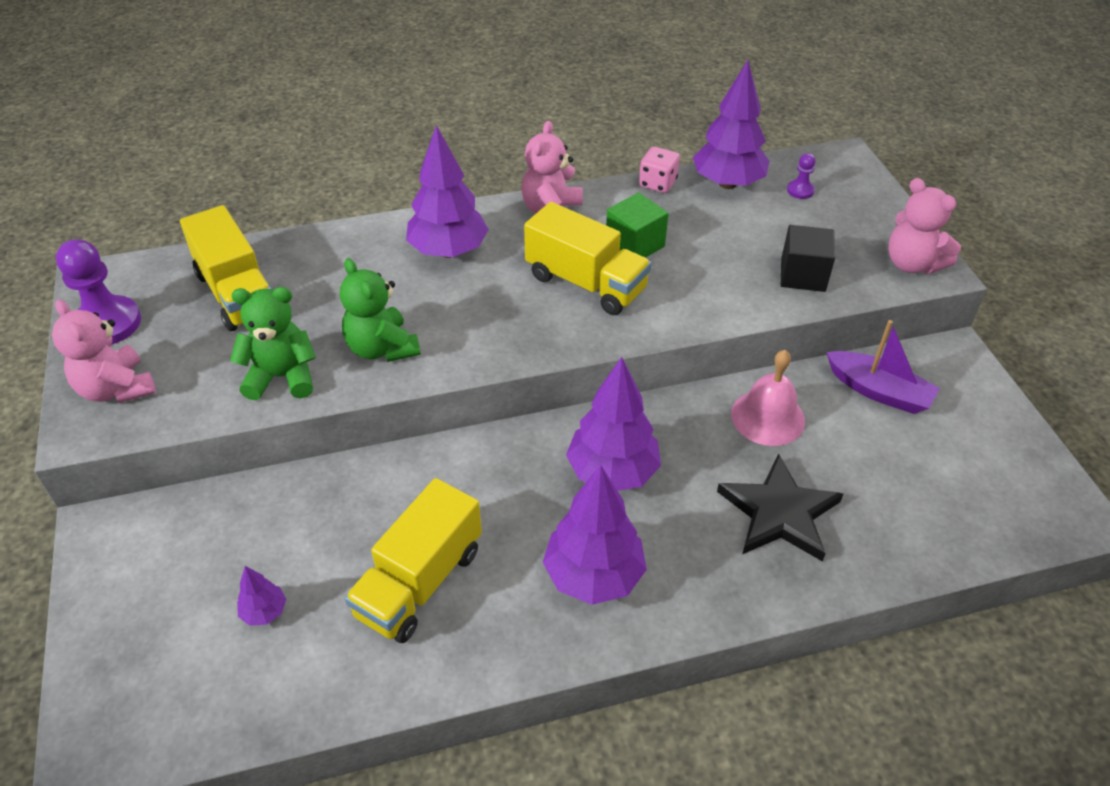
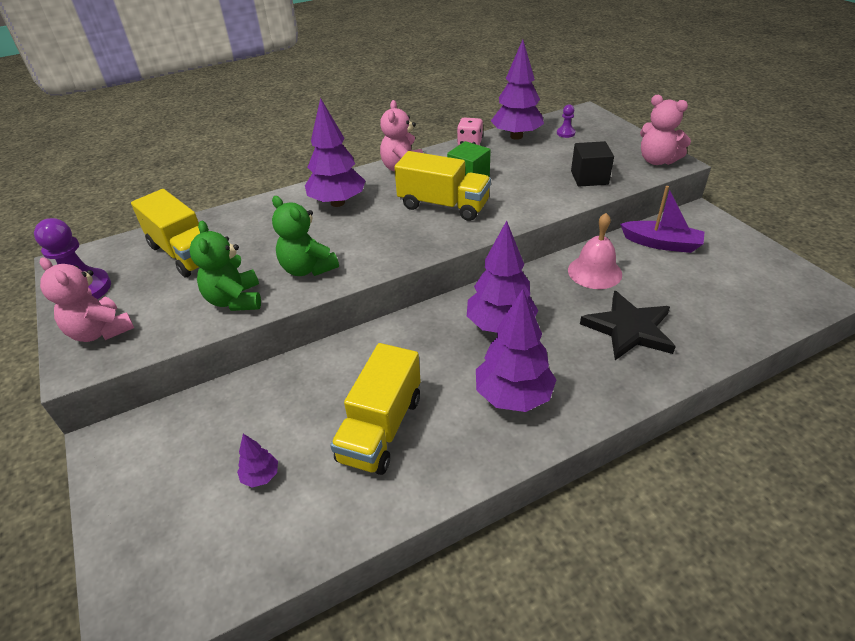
camera: 10 degrees left, 5 degrees down
(282, 377) = (235, 300): green teddy bear -> green teddy bear turned 90 degrees counterclockwise

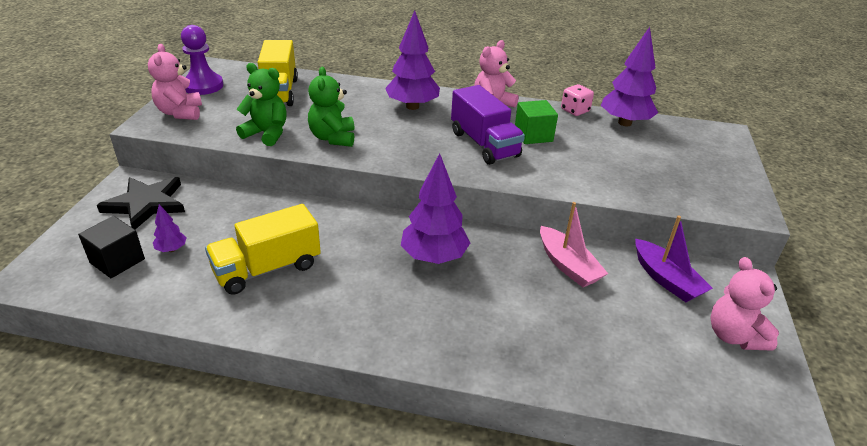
camera: 35 degrees right, 5 degrees down
(235, 300) = (267, 134): green teddy bear -> green teddy bear turned 90 degrees clockwise
(443, 205) = (484, 144): yellow truck -> purple truck
(513, 396) = (375, 307): purple tree -> none
(565, 133) = (676, 140): purple pawn -> none
(589, 178) = (642, 183): black cube -> black cube (117, 261)
(594, 272) = (567, 265): pink bell -> pink boat
(629, 329) = (533, 322): black star -> black star (146, 204)
(657, 160) = (735, 202): pink teddy bear -> pink teddy bear (734, 336)

